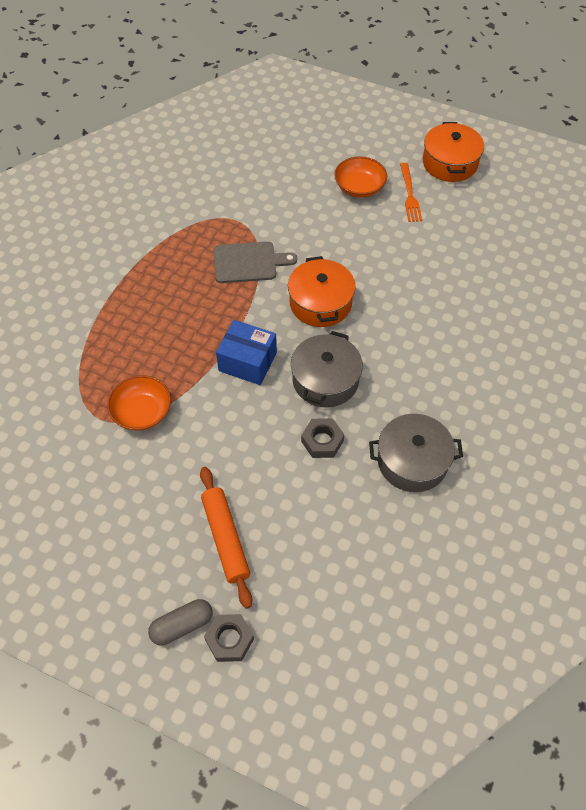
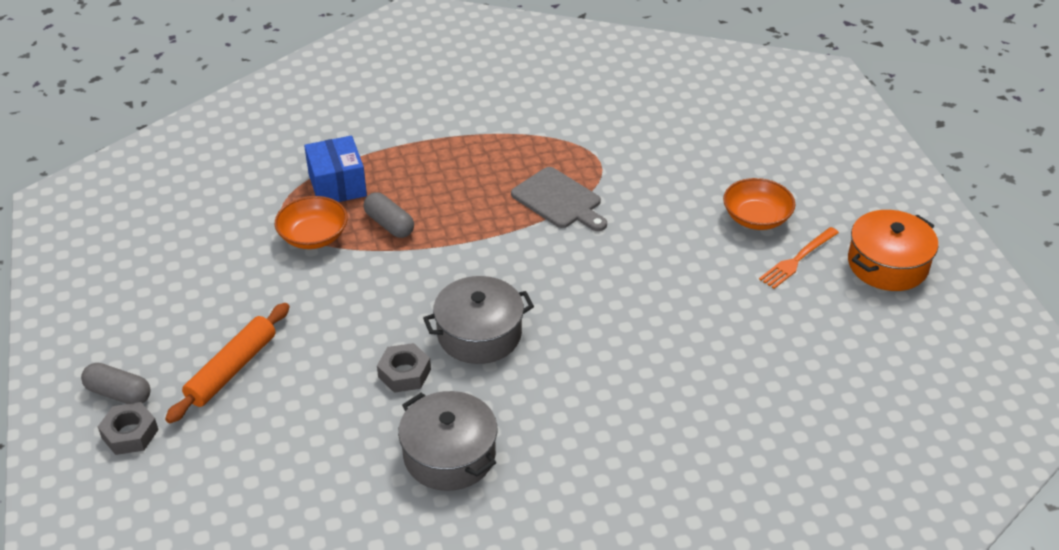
camera: 50 degrees right, 15 degrees down
(176, 362) = (389, 224): none -> grey capsule
(247, 362) = (441, 269): blue box -> blue box (337, 185)
(320, 303) = (570, 276): orange pot -> none

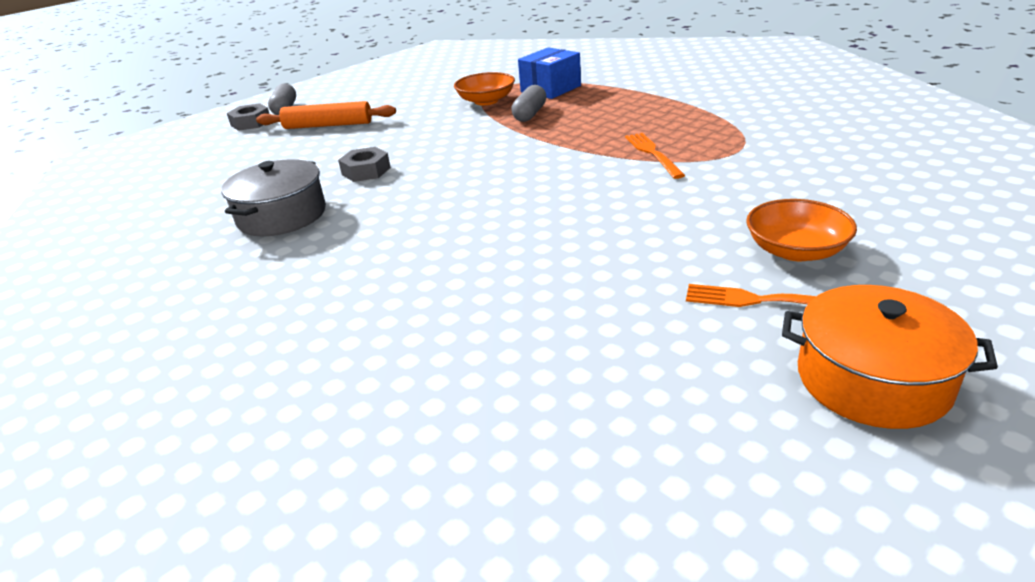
camera: 65 degrees right, 10 degrees down
(479, 334) = (437, 180): grey pot -> none
(559, 200) = (652, 153): grey cutting board -> orange fork

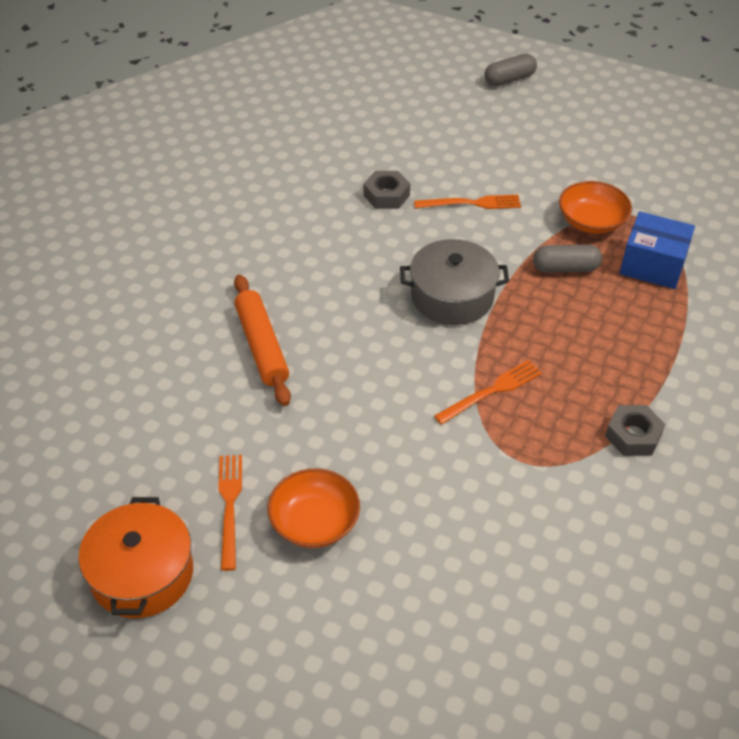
camera: 65 degrees right, 15 degrees up
(251, 123) = (467, 72): grey nut -> grey nut (633, 435)
(282, 216) = (291, 179): grey pot -> grey pot (452, 296)
(328, 125) = (480, 127): orange rolling pin -> orange rolling pin (262, 346)
(419, 138) = (471, 203): none -> orange fork

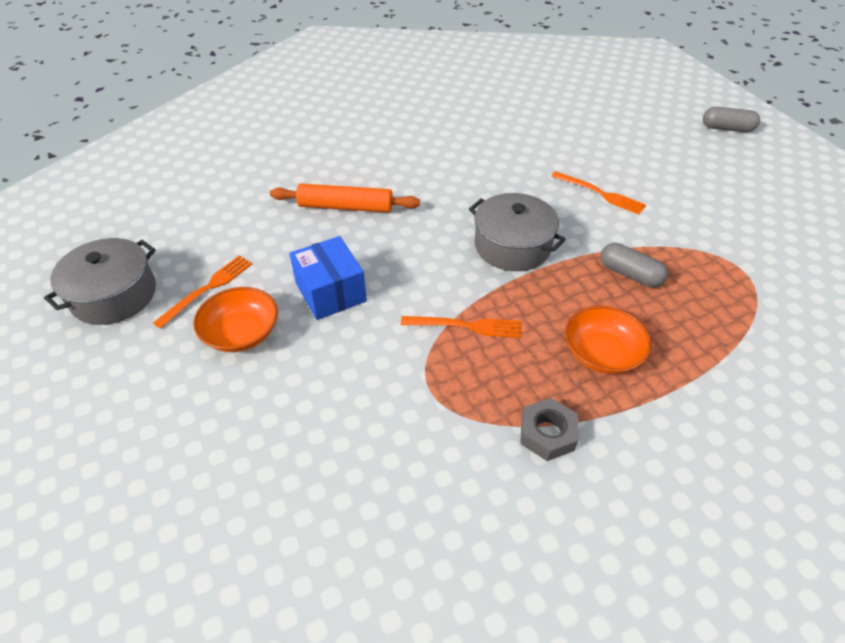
camera: 40 degrees right, 0 degrees up
(142, 573) = (114, 295): orange pot -> grey pot
(262, 346) = (345, 207): orange rolling pin -> orange rolling pin turned 75 degrees clockwise
(386, 195) = (540, 160): grey nut -> none
(591, 221) = (692, 253): orange bowl -> orange bowl (601, 353)
(652, 265) = (717, 313): blue box -> blue box (331, 292)

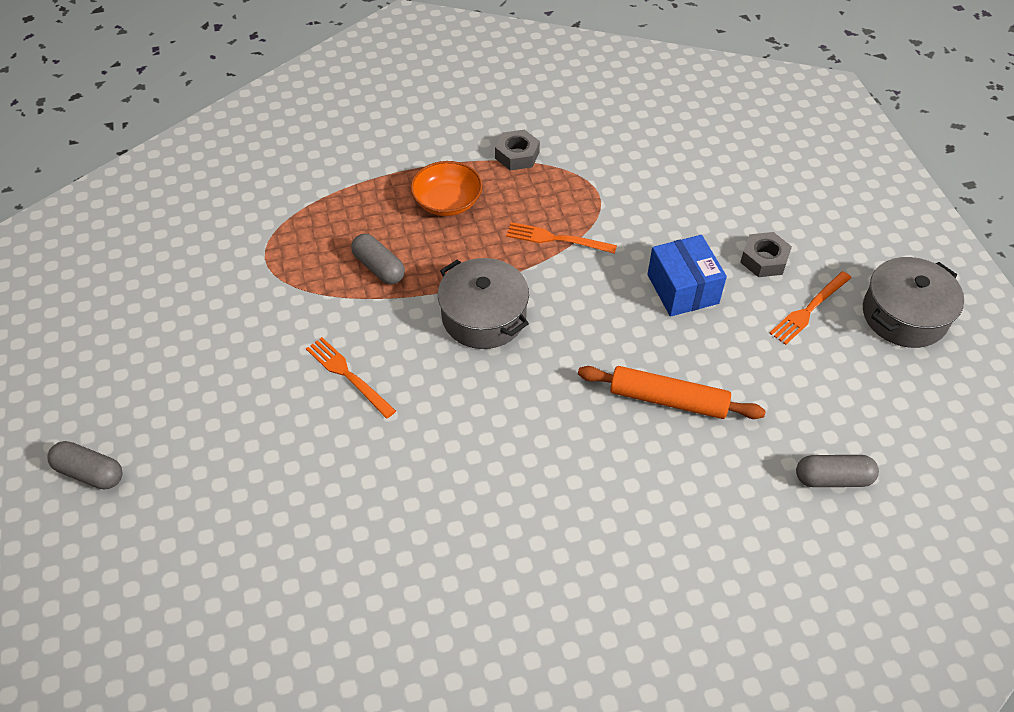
camera: 170 degrees left, 5 degrees up
(227, 177) = (832, 478): none -> grey capsule
(241, 333) = (764, 259): orange bowl -> grey nut

